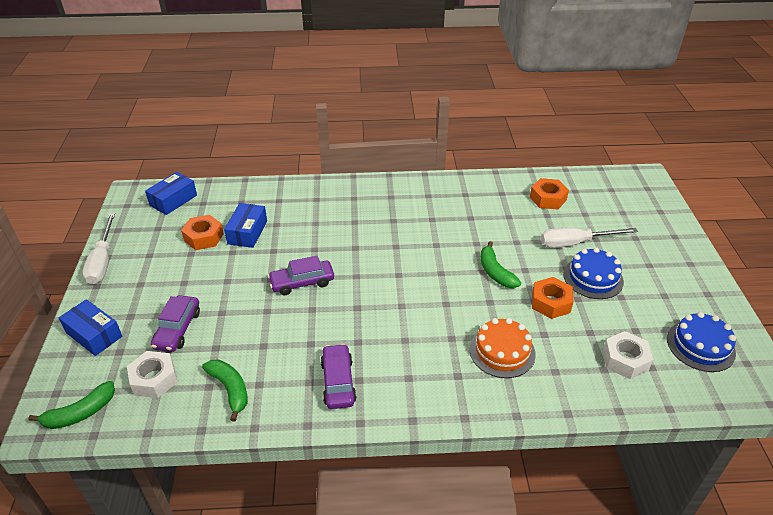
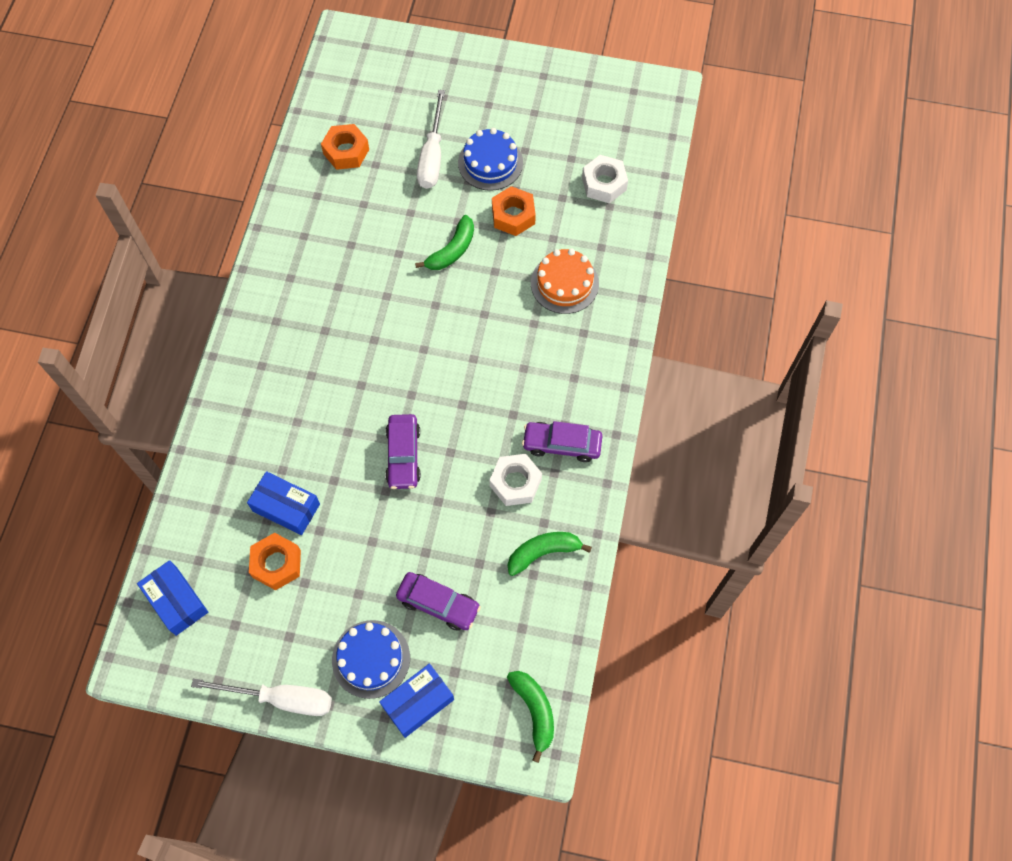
camera: 75 degrees left, 25 degrees up
(154, 379) = (507, 632): white nut -> white nut (515, 483)
(495, 272) = (452, 250): green banana -> green banana turned 45 degrees counterclockwise
(700, 346) = (604, 115): blue cake -> blue cake (371, 659)

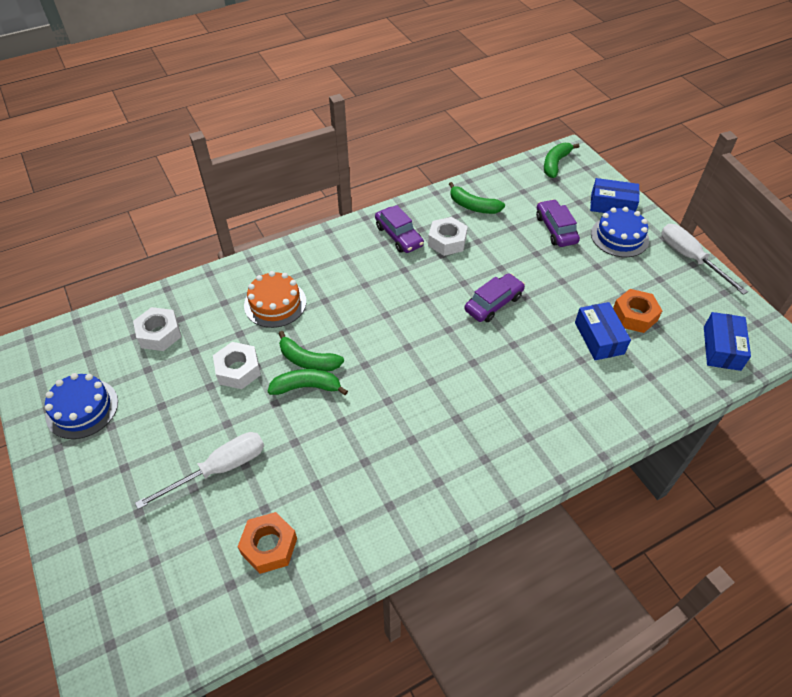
camera: 130 degrees left, 15 degrees down
(478, 268) = (308, 360): none -> green banana
(490, 163) = (194, 420): blue cake -> blue cake (82, 408)
(513, 215) = (238, 370): orange nut -> white nut

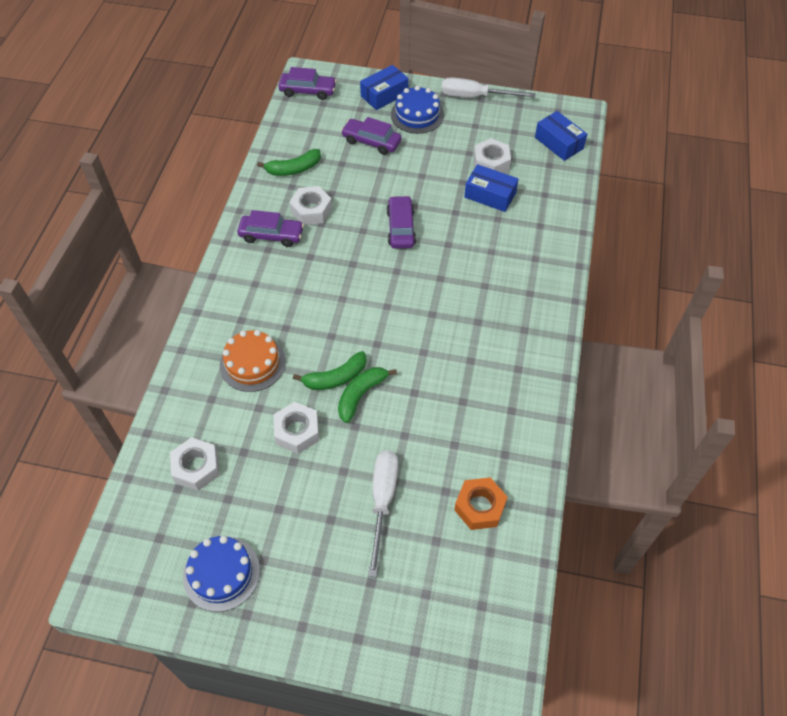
camera: 50 degrees left, 5 degrees up
(555, 164) = (308, 91): green banana -> purple car
(634, 315) = (491, 163): orange nut -> white nut

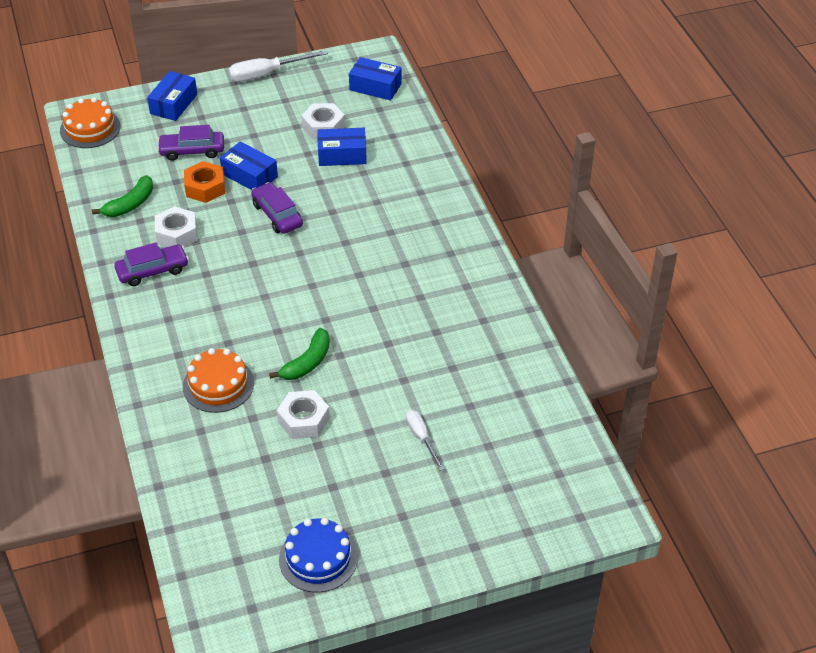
camera: 30 degrees left, 10 degrees down
(196, 467) = (230, 490): white nut -> none
(308, 91) = (90, 128): purple car -> orange cake
(361, 395) = (341, 366): green banana -> none
(382, 501) = (421, 438): white screwdriver -> white screwdriver, size x0.60
(402, 182) = (249, 175): none -> blue box
(417, 115) = (220, 110): blue cake -> none
(479, 507) = (507, 404): orange nut -> orange nut (205, 187)

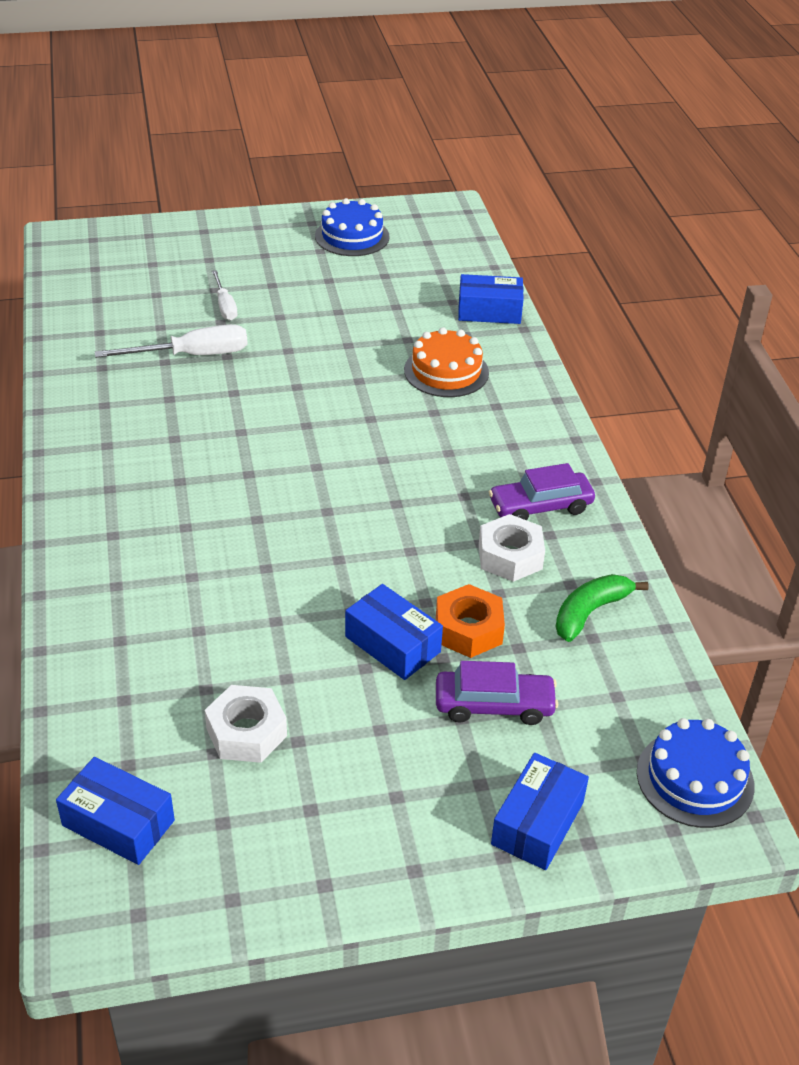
camera: 175 degrees left, 5 degrees down
(90, 128) = (695, 778): orange cake -> blue cake
(266, 74) = (341, 887): white screwdriver -> white screwdriver (192, 355)
(277, 215) = (353, 570): purple car -> none
(303, 420) = (350, 332): white nut -> none
(307, 362) = (337, 382): green banana -> none
(342, 155) = (226, 667): blue box -> blue box (489, 311)

